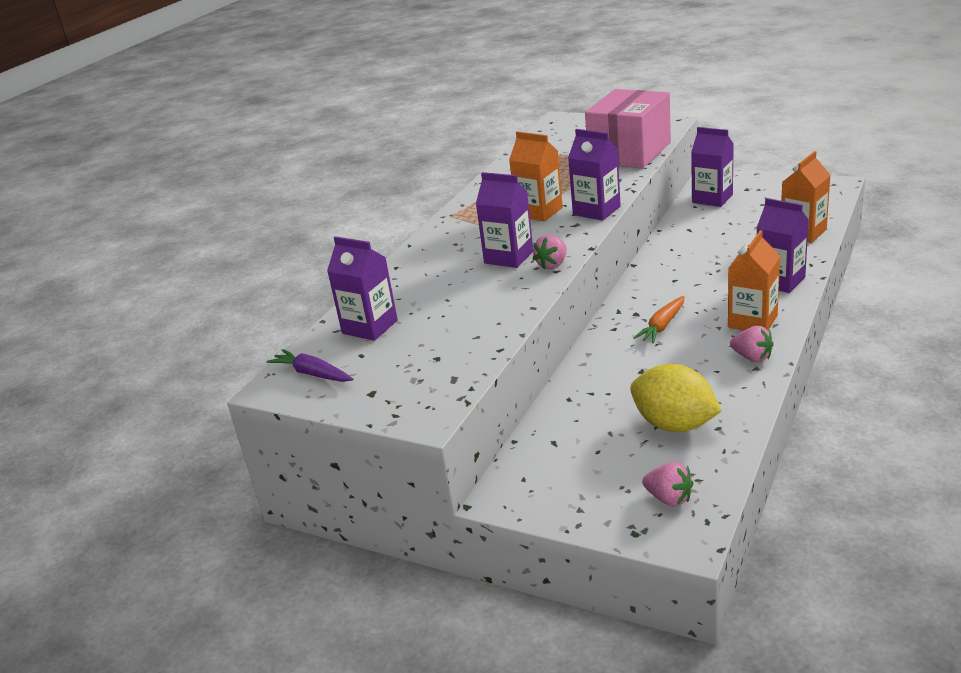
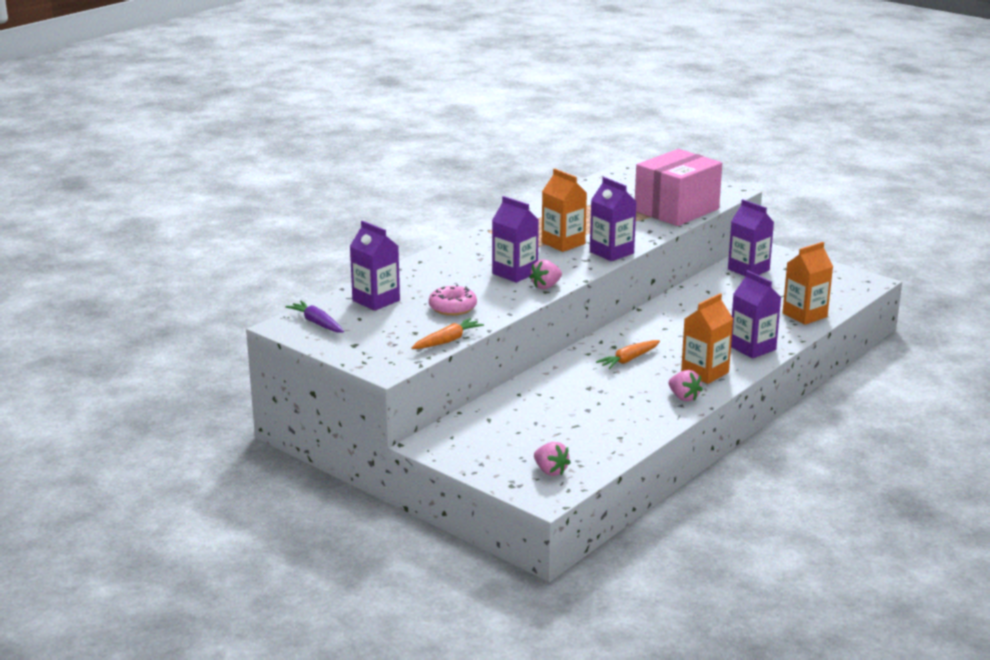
camera: 10 degrees right, 5 degrees down
(463, 315) = (452, 308): none -> pink donut
(481, 360) = (447, 341): none -> orange carrot
(674, 425) = (588, 428): yellow lemon -> none

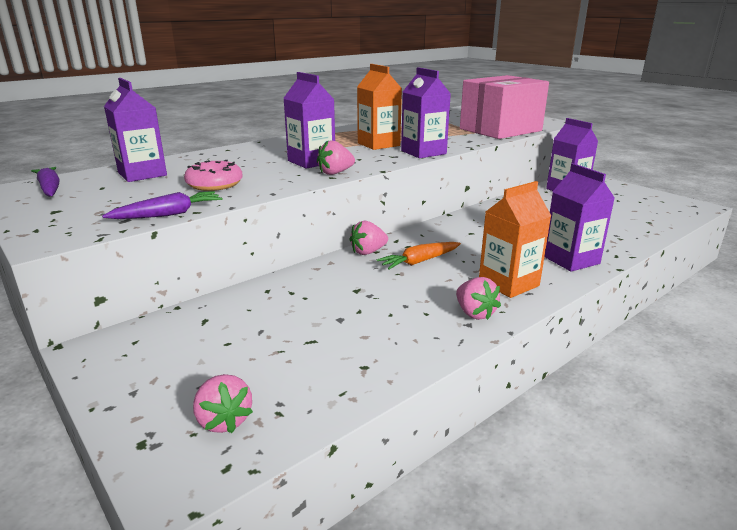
camera: 10 degrees right, 0 degrees up
(447, 341) = (169, 214): orange carrot -> purple carrot
(581, 354) = (368, 252): none -> pink strawberry
(804, 315) = (630, 231): orange carton -> none

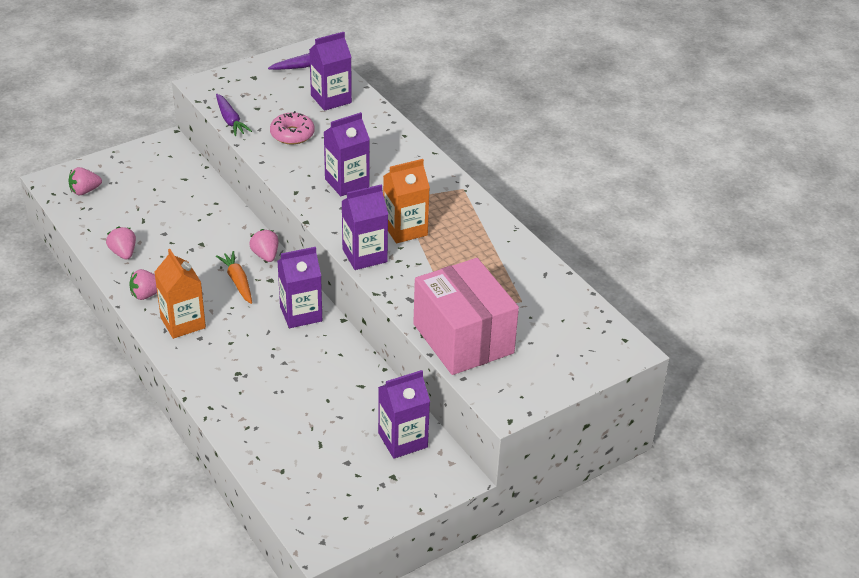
camera: 95 degrees right, 15 degrees up
(335, 173) = (306, 194): pink strawberry -> pink strawberry (123, 253)
(571, 260) = (211, 373): purple carton -> purple carton (301, 314)

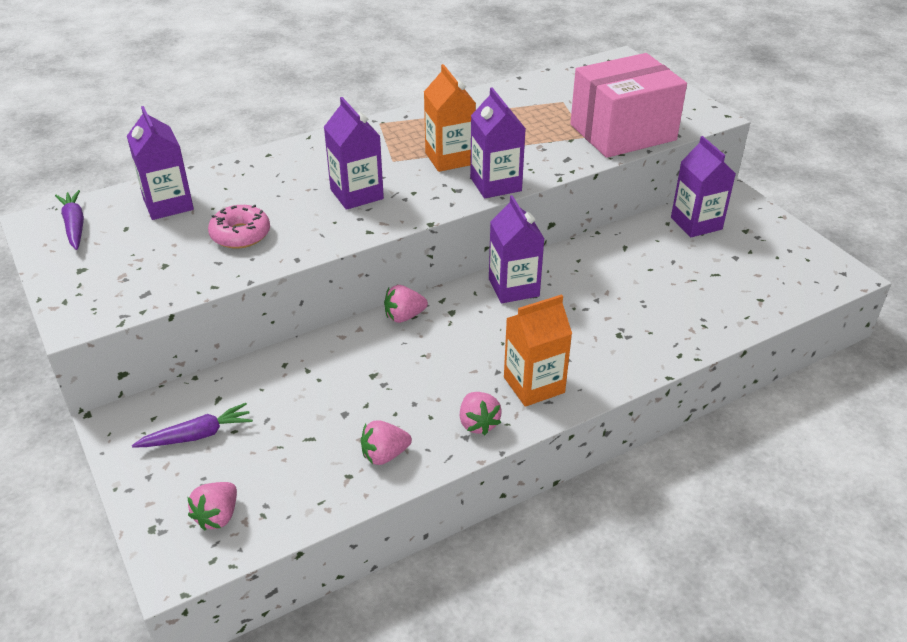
camera: 85 degrees left, 0 degrees up
(85, 191) = (217, 516): pink strawberry -> pink strawberry turned 45 degrees clockwise
(230, 120) = (187, 288): purple carrot -> purple carrot (197, 435)
(237, 281) = (454, 339): orange carrot -> none

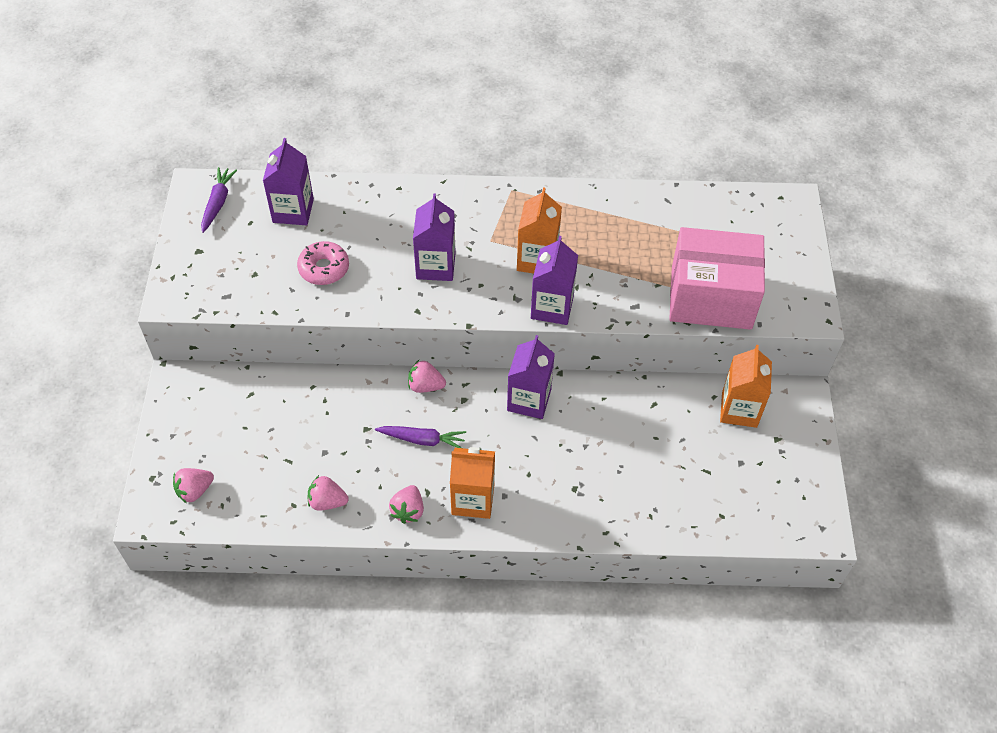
camera: 30 degrees right, 15 degrees up
(197, 435) = (220, 418): purple carrot -> purple carrot (422, 440)
(696, 223) = (739, 409): purple carton -> orange carton

